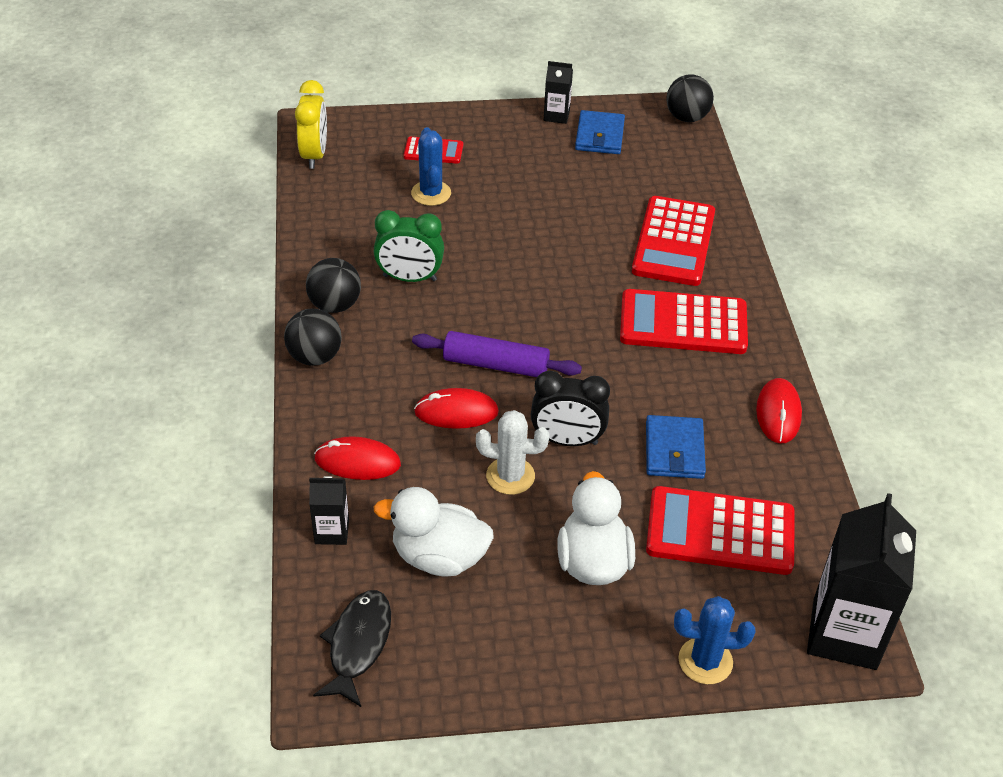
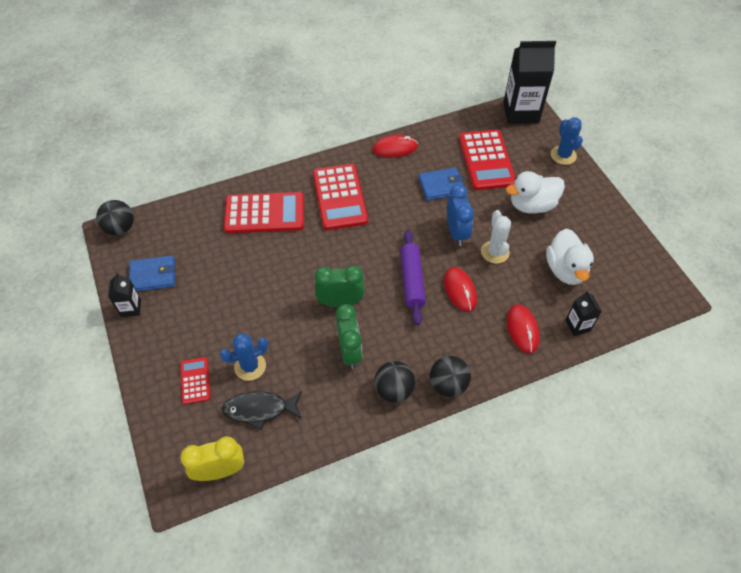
camera: 105 degrees left, 10 degrees up
(358, 645) = (638, 289): black fish -> black fish (259, 409)
(489, 285) = (340, 302): none -> green clock
(567, 440) = (456, 232): black clock -> blue clock

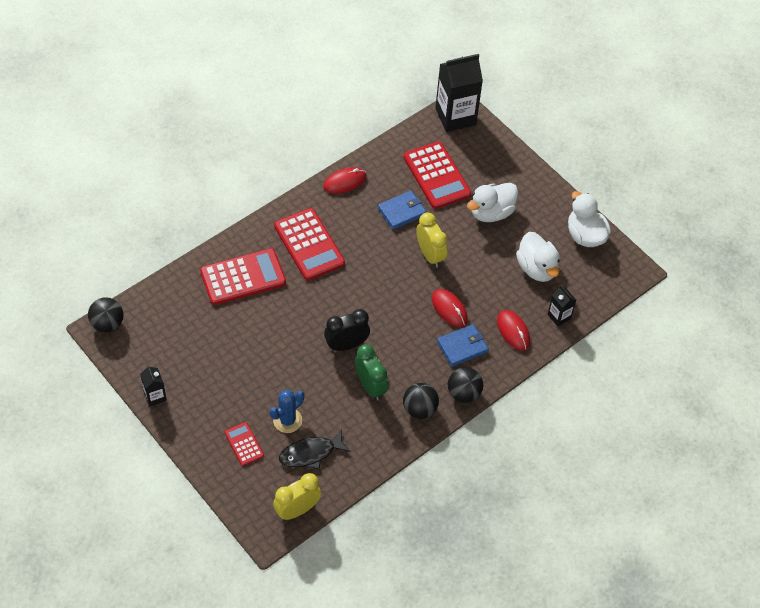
camera: 20 degrees left, 0 degrees up
(153, 275) = (161, 361): blue wallet -> blue wallet (462, 347)
(340, 302) = (346, 345): green clock -> black clock
(412, 280) = (404, 310): purple rolling pin -> none
(456, 232) = (430, 255): blue clock -> yellow clock
(495, 252) = (470, 266): white cactus -> none
(563, 155) = (507, 155): blue cactus -> none
(626, 248) = (585, 235): none -> white duck

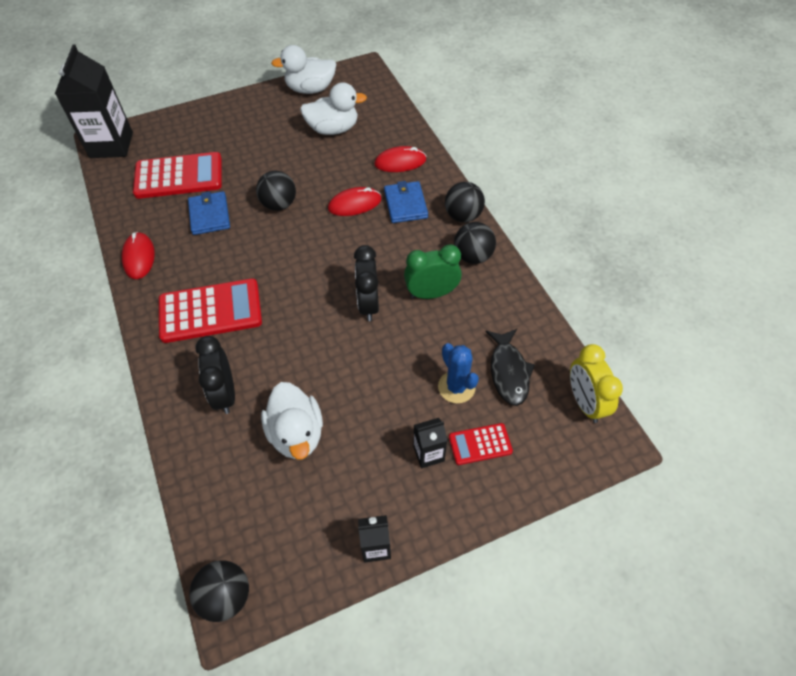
camera: 70 degrees left, 0 degrees up
(243, 277) = (225, 394): red calculator -> black clock
(430, 255) = (279, 204): yellow clock -> black ball
(491, 213) = (250, 146): white duck -> white duck (296, 434)
(559, 316) = (395, 127): black carton -> black carton (428, 454)

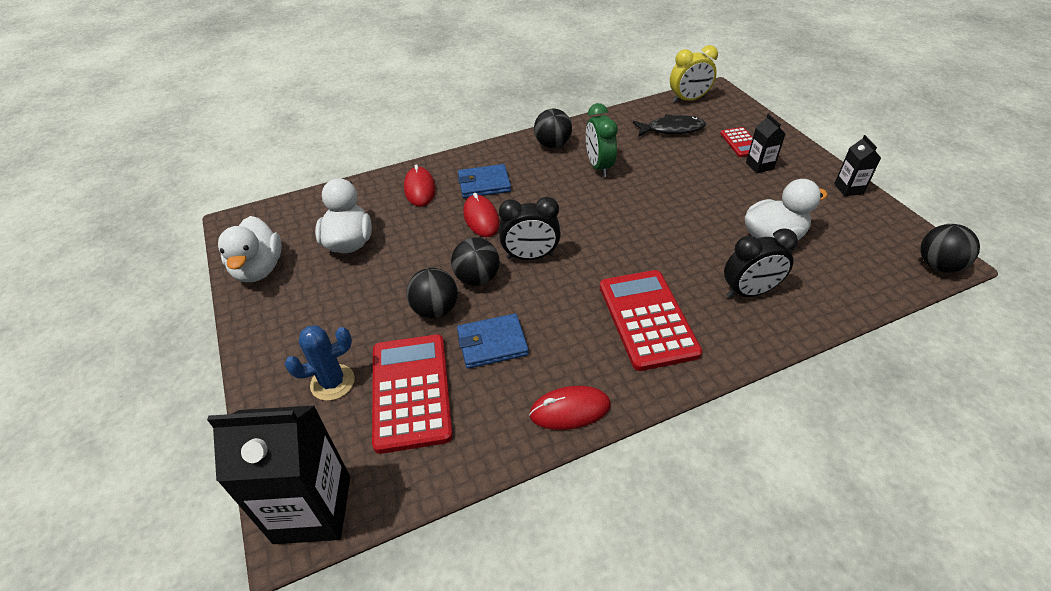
camera: 90 degrees left, 10 degrees down
(368, 304) = (617, 202): black clock -> black clock (530, 256)
(456, 387) = (694, 153): blue cactus -> blue cactus (332, 382)
(463, 216) = (502, 150): black ball -> black ball (435, 310)

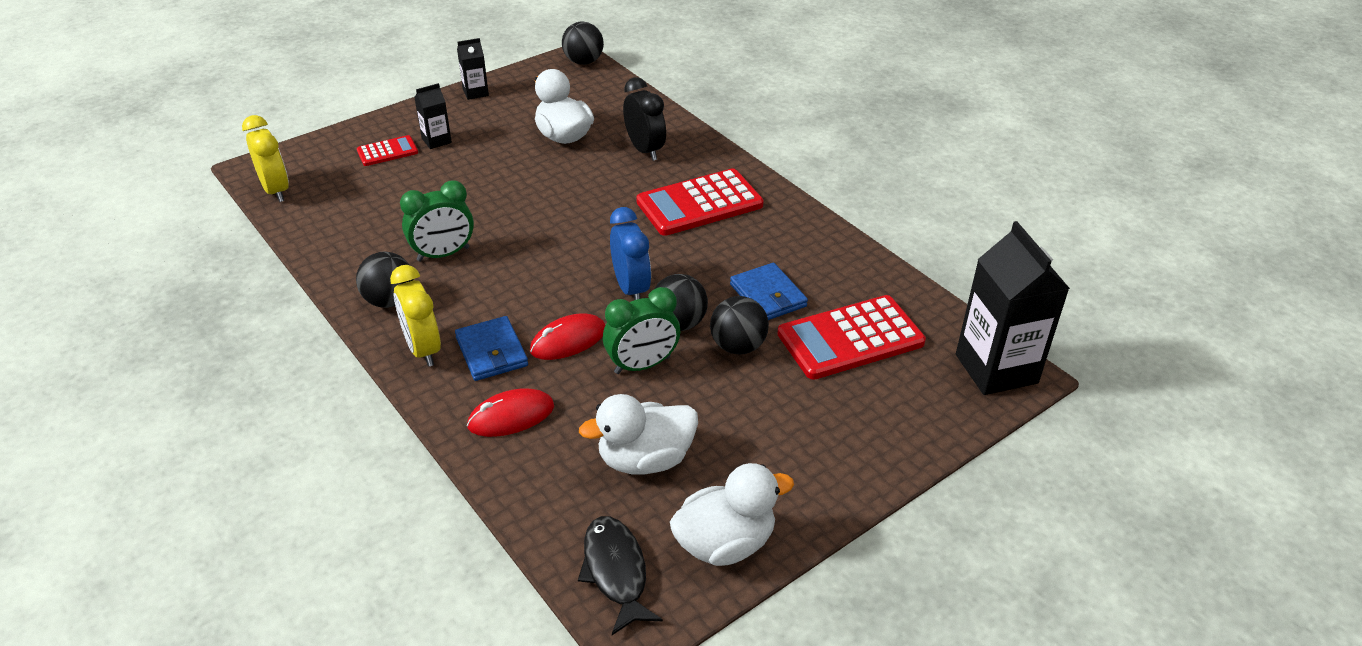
camera: 105 degrees left, 5 degrees down
(332, 382) = (867, 400): blue cactus -> none
(439, 252) = (642, 365): none -> green clock
(498, 157) = (423, 349): none -> yellow clock
(530, 256) = (631, 288): black clock -> blue clock
(570, 410) = (822, 238): red mouse -> none
(672, 129) = (353, 201): black fish -> black fish (616, 572)

